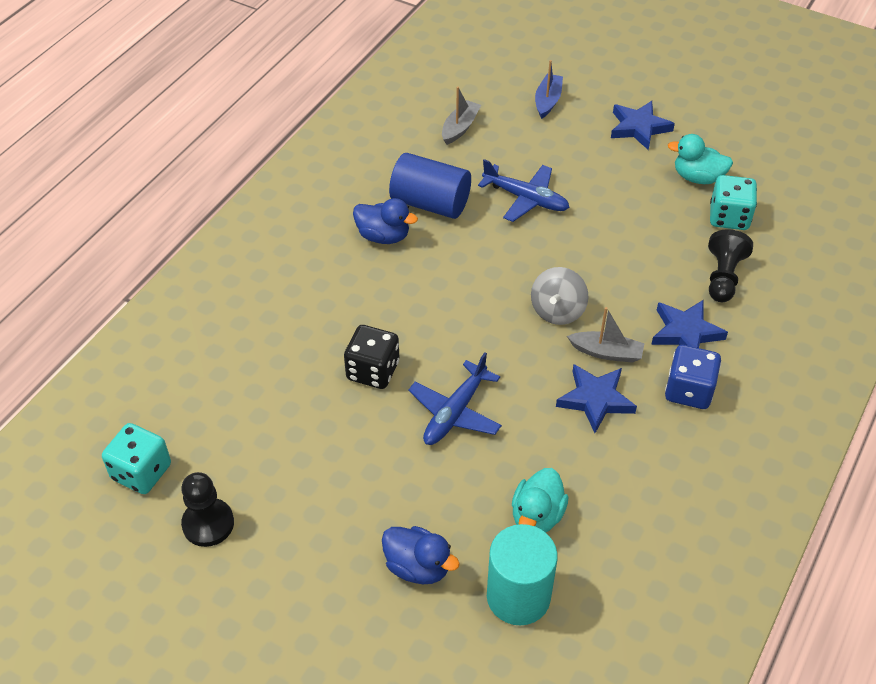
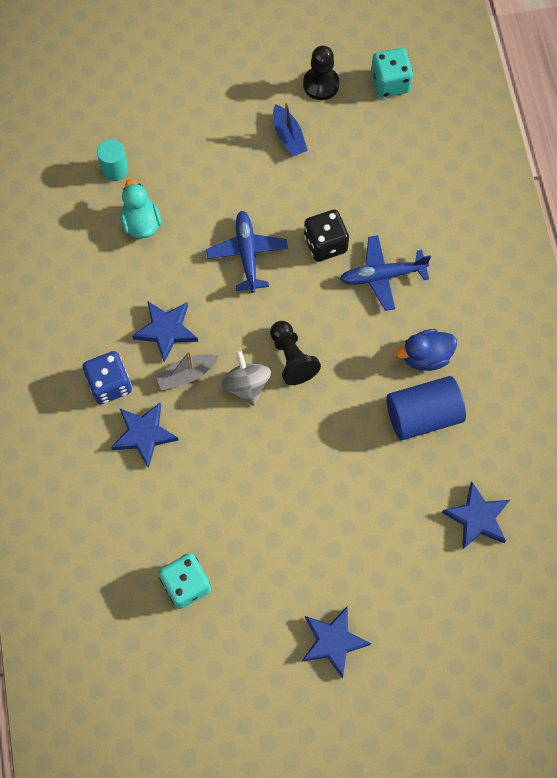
camera: 140 degrees right, 20 degrees up
(418, 567) = (184, 145): blue duck -> none
(460, 128) = (477, 518): grey boat -> blue star
(518, 596) = (115, 169): turquoise cylinder -> turquoise cylinder, size x0.60
(525, 198) = (357, 478): blue plane -> blue plane (382, 275)
(547, 101) = (436, 614): blue boat -> blue boat (288, 136)
(697, 177) = (241, 614): turquoise duck -> none
(723, 277) = (150, 512): black pawn -> black pawn (292, 358)

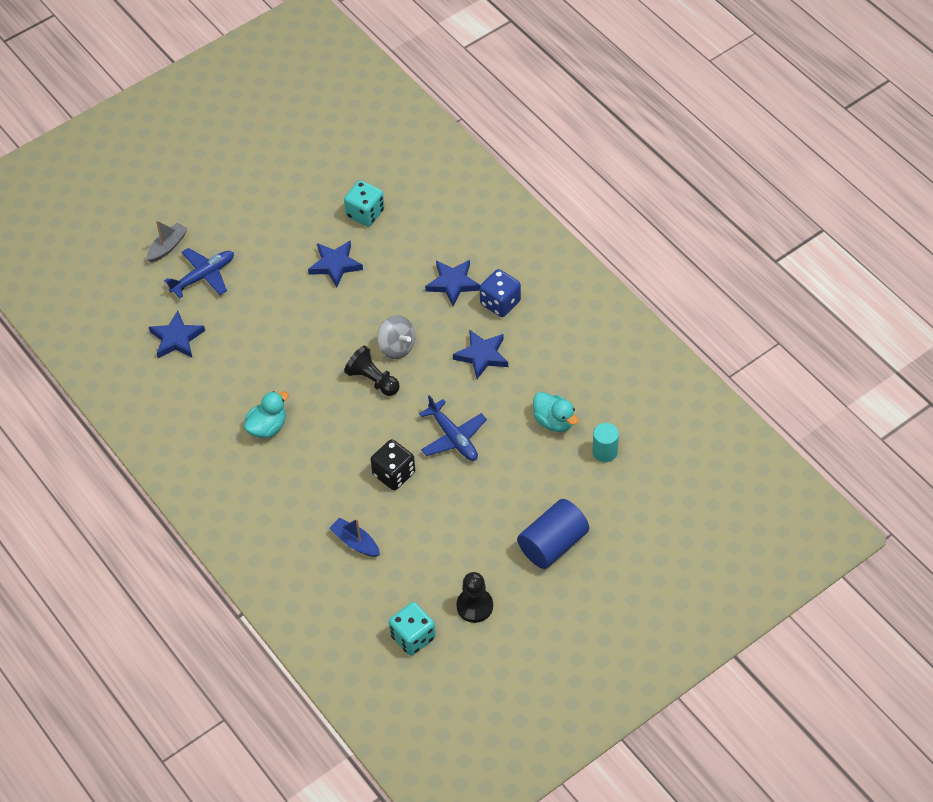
camera: 155 degrees right, 15 degrees down
(186, 374) = (447, 334): grey boat -> grey boat (167, 247)
(288, 136) = (476, 546): blue boat -> blue boat (355, 542)
(333, 642) = (245, 226): blue star -> blue star (335, 265)
(382, 275) = (333, 471): blue plane -> blue plane (203, 276)
(423, 415) = (249, 386): blue cylinder -> blue cylinder (553, 544)
(425, 356) = (267, 427): blue duck -> turquoise duck

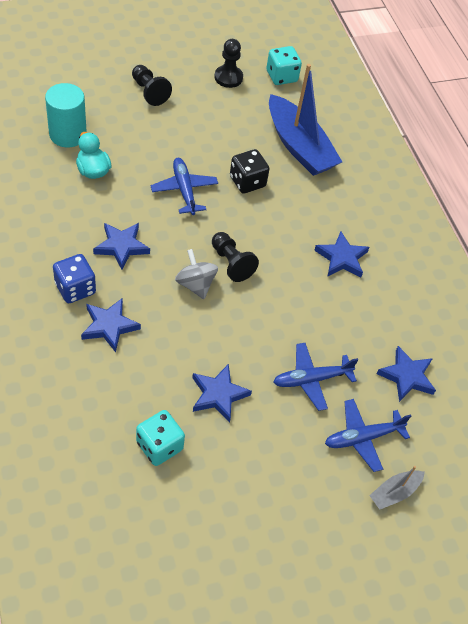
camera: 170 degrees left, 0 degrees up
(260, 305) = (312, 379): none -> blue plane
(267, 427) = (341, 258): turquoise duck -> blue star
(355, 542) = (299, 146): blue boat -> blue boat, size x2.19
(553, 544) = (149, 92): blue cylinder -> black pawn
(605, 452) = (68, 134): turquoise cylinder -> turquoise cylinder, size x1.66

